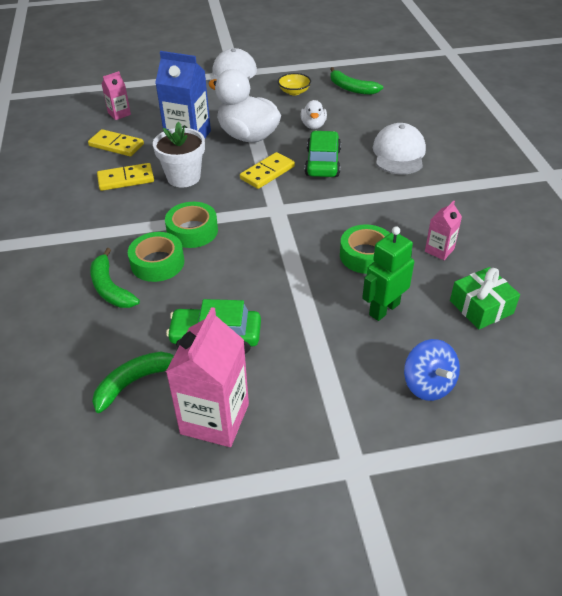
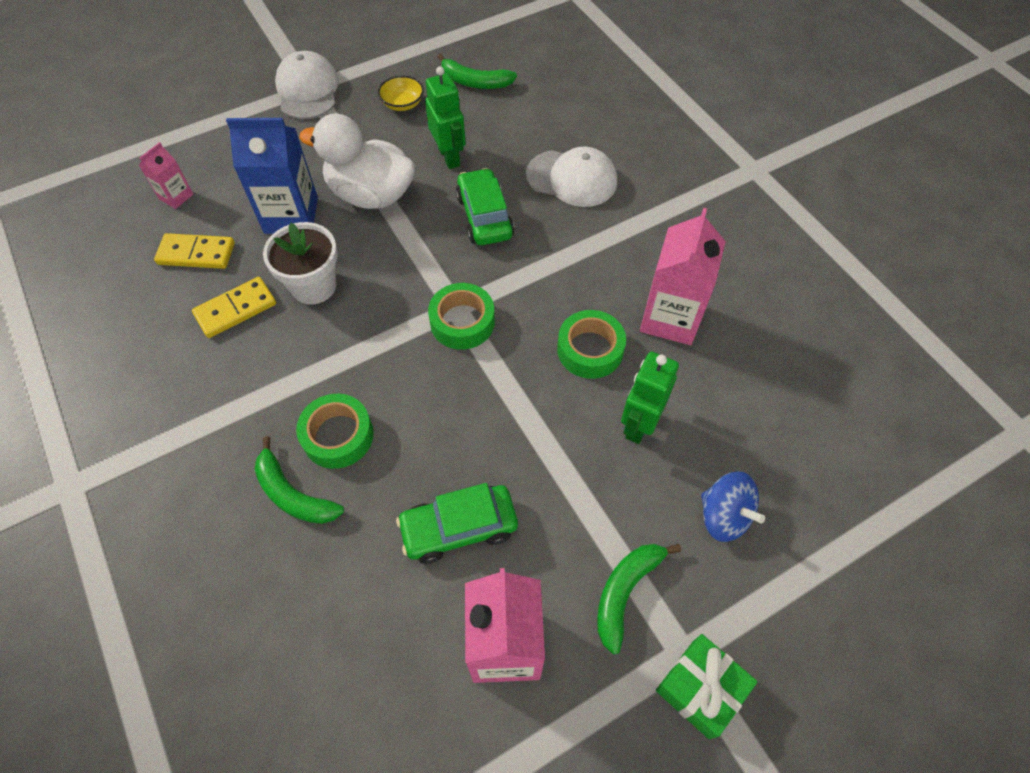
camera: 20 degrees left, 15 degrees up
(135, 382) = (387, 627): green banana -> green banana (625, 592)
(192, 231) = (362, 371): green tape -> green tape (462, 322)
(267, 173) = (421, 250): yellow domino -> none
(313, 125) = (449, 156): white duck -> green robot
(399, 153) = (572, 178): white cap -> white cap turned 120 degrees clockwise
(439, 250) = (670, 318): pink carton -> pink carton, size x1.94
(481, 307) = (743, 389): green gift -> green gift (700, 688)

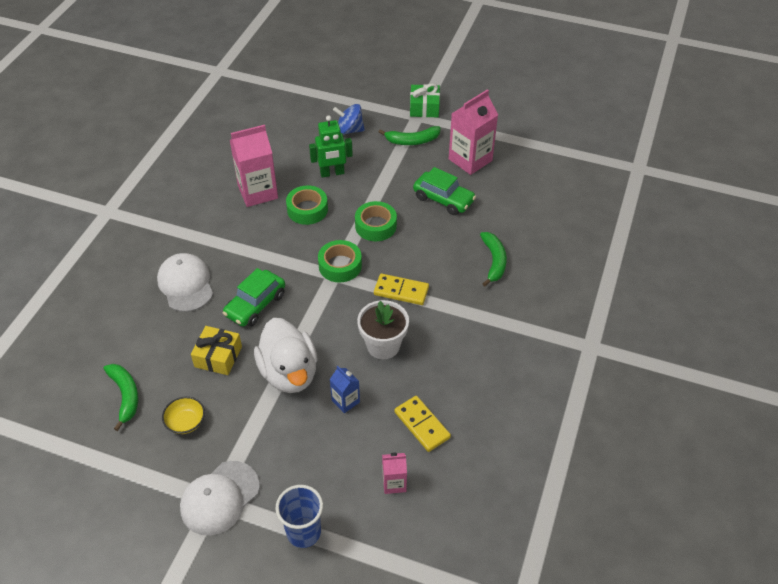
camera: 130 degrees left, 10 degrees down
(216, 119) = (303, 532): none -> blue cup
(236, 309) = (435, 368): yellow domino -> yellow domino (401, 291)
(291, 215) = (345, 401): blue carton -> blue carton, size x0.52
(338, 436) = (451, 267): green tape -> green tape (375, 226)
(449, 156) = (218, 356): green robot -> yellow gift
(724, 516) = (349, 130): blue spinning top -> blue spinning top turned 90 degrees counterclockwise

